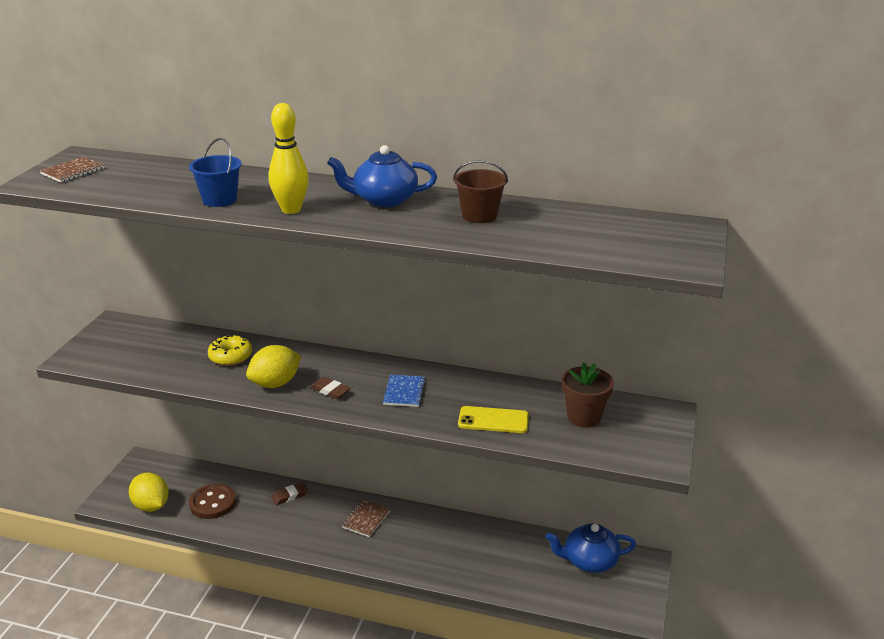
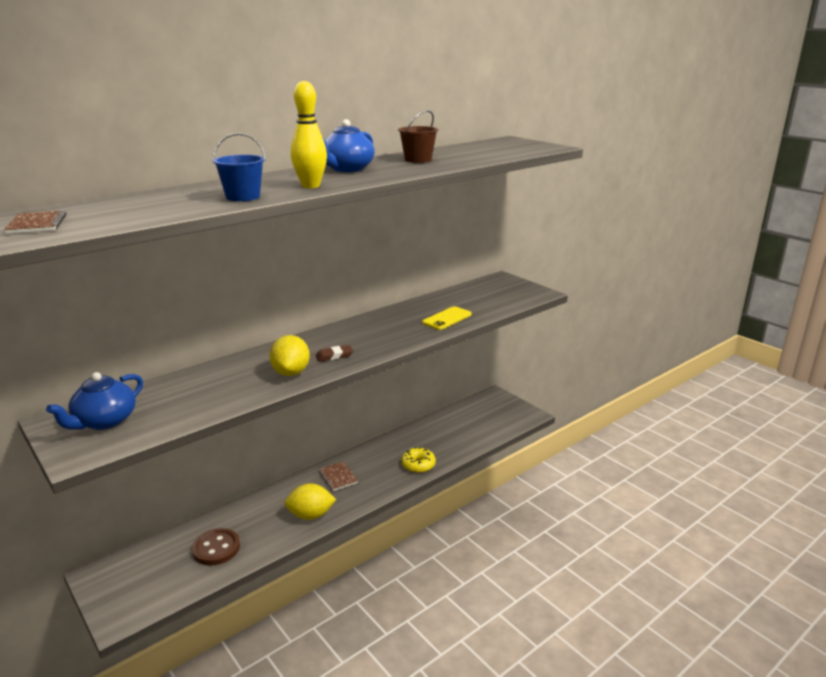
camera: 55 degrees left, 5 degrees down
(151, 506) = (168, 588): yellow lemon -> yellow lemon (310, 515)
(230, 357) = (220, 380): yellow donut -> yellow donut (418, 465)
(289, 496) = (265, 503): brown eraser -> none
(404, 392) = (376, 333): blue notebook -> none
(584, 417) = (478, 296): brown flower pot -> none
(589, 561) = (475, 411): blue teapot -> blue teapot (104, 421)

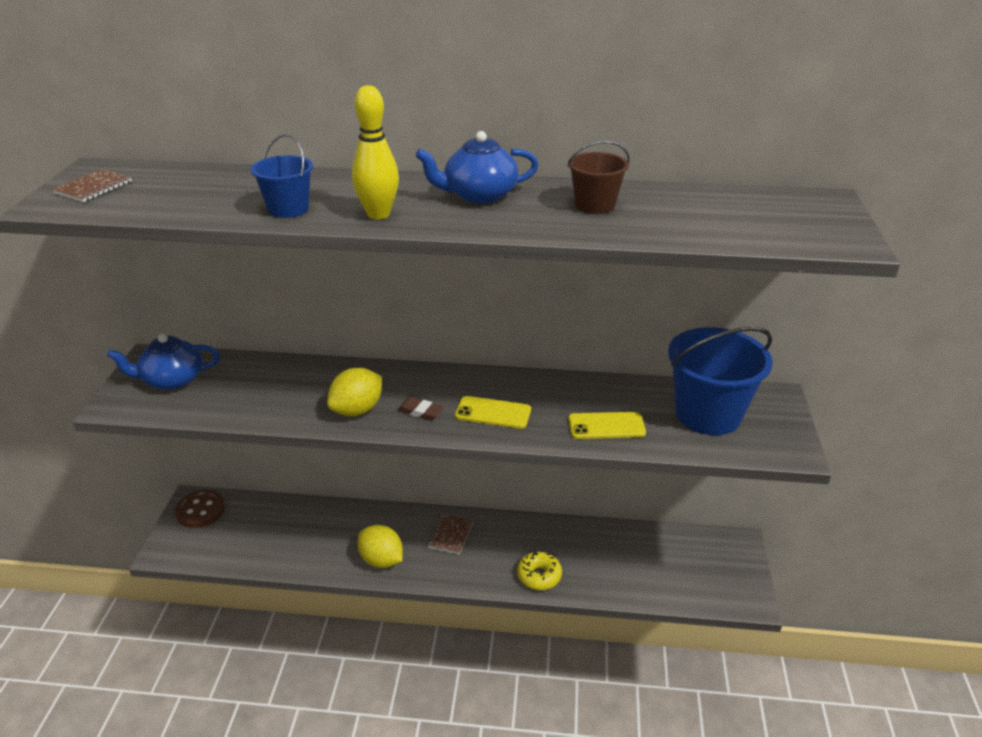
camera: 45 degrees right, 10 degrees up
(216, 548) = (282, 538): brown button -> brown button (200, 510)
(378, 338) = (493, 413): none -> yellow phone
(484, 295) = (708, 414): none -> blue bucket

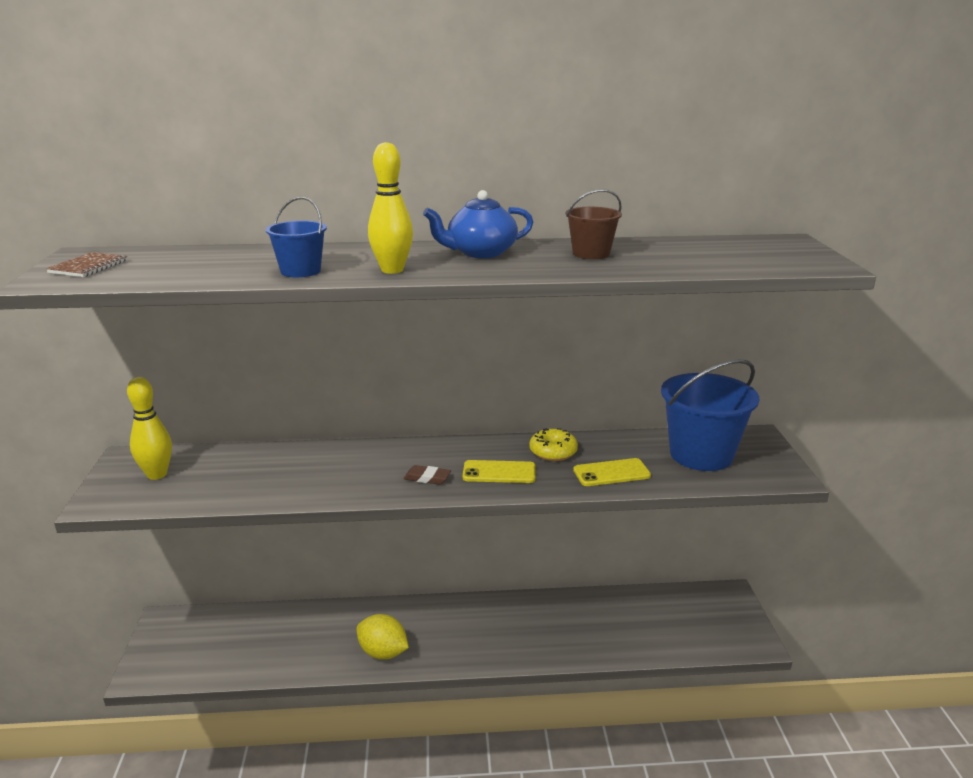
camera: 10 degrees left, 10 degrees down
(172, 380) = (157, 474): blue teapot -> yellow bowling pin
(200, 510) = (175, 629): brown button -> none
(357, 410) = (362, 482): yellow lemon -> none
(450, 535) = (449, 620): brown notebook -> none
(539, 576) = (548, 647): yellow donut -> yellow donut (553, 452)

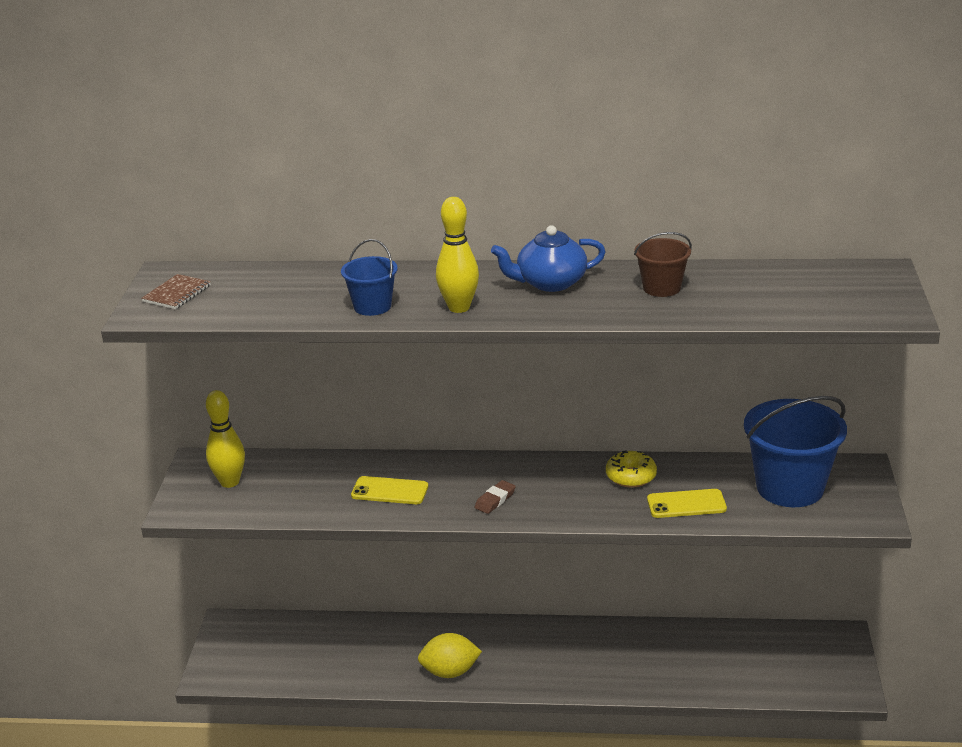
camera: 10 degrees right, 5 degrees up
(383, 652) = (450, 672): yellow lemon -> yellow lemon turned 45 degrees counterclockwise
(427, 478) = (495, 500): brown eraser -> brown eraser turned 75 degrees counterclockwise
(499, 472) = (569, 497): yellow phone -> yellow phone (389, 491)

